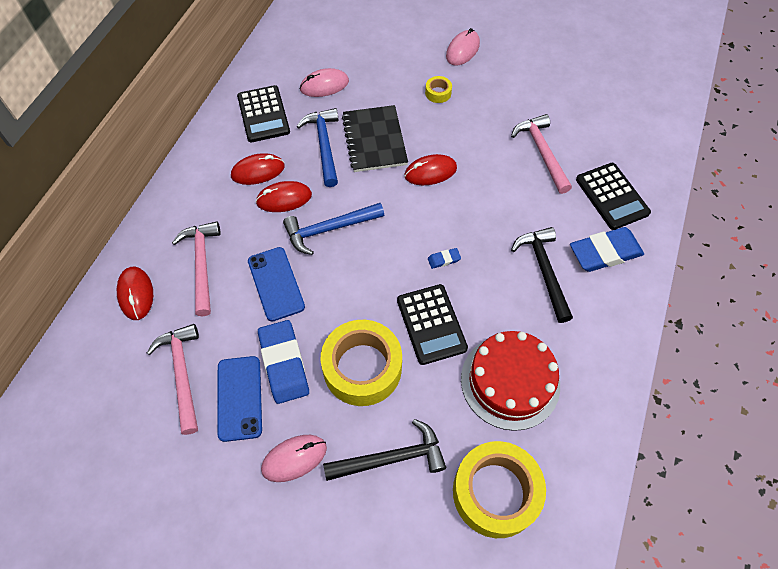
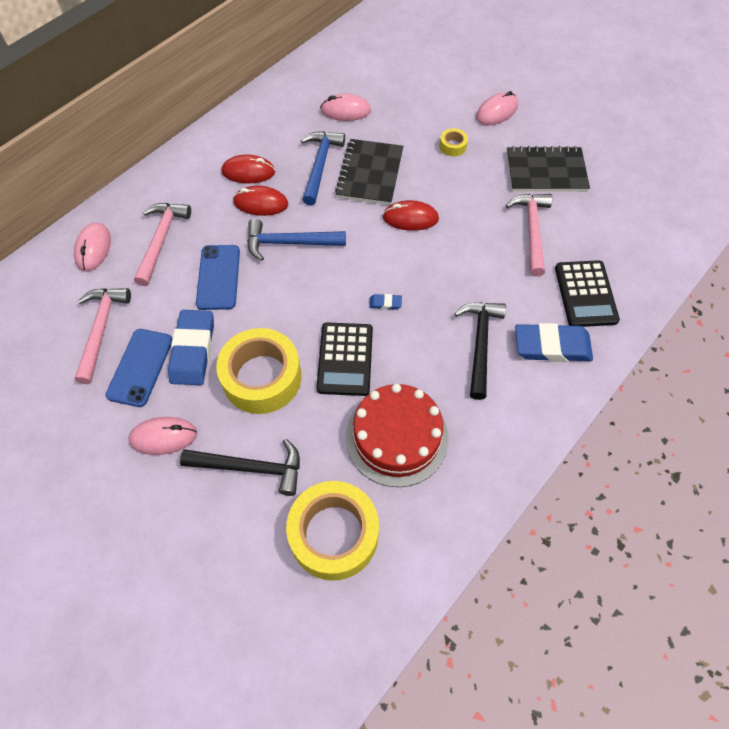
camera: 20 degrees right, 0 degrees up
(136, 294) = (93, 249): red mouse -> pink mouse
(263, 114) = (277, 122): black calculator -> none
(530, 94) = (546, 172): none -> black notebook

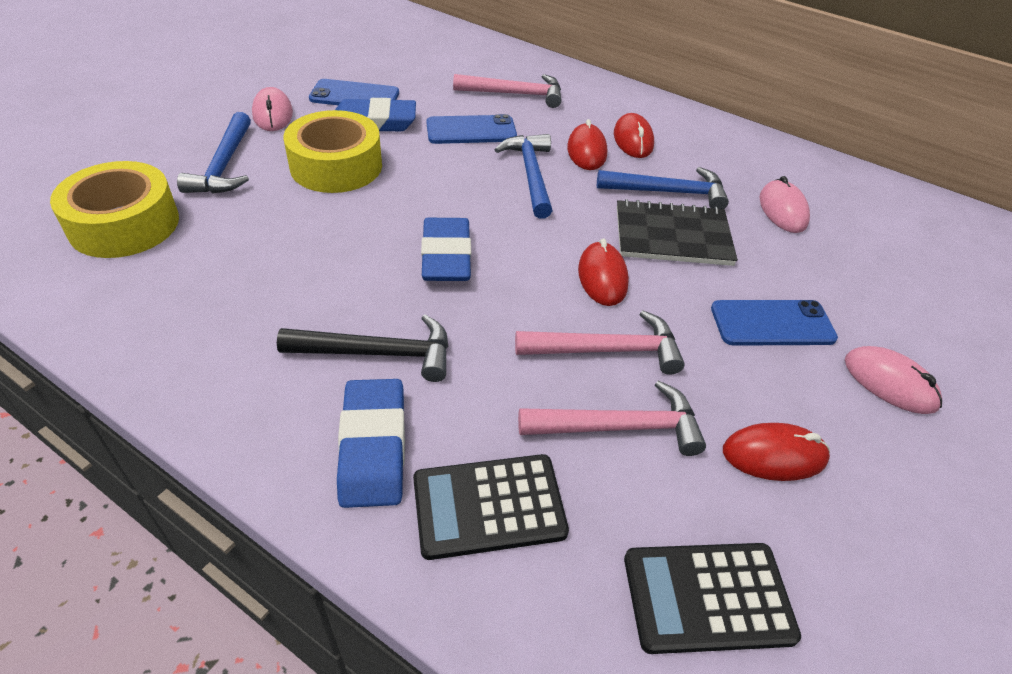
camera: 80 degrees right, 15 degrees down
(93, 249) = (496, 61): pink mouse -> none
(101, 330) = (399, 73): pink hammer -> pink hammer (607, 350)
(251, 468) = (224, 165): black hammer -> blue hammer
(345, 359) = (358, 224): black calculator -> black calculator (707, 597)
(385, 303) = (446, 256): blue eraser -> blue eraser, size x2.33
(396, 437) = (238, 270): red cake -> none
(452, 146) = (772, 323): yellow tape -> blue phone
(546, 172) = (774, 455): black notebook -> red mouse

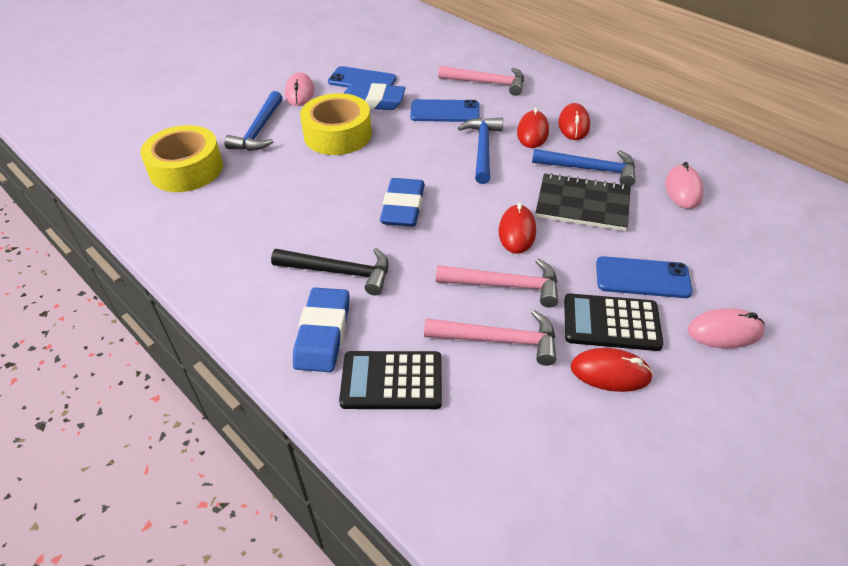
camera: 15 degrees right, 0 degrees up
(707, 597) = (528, 459): black calculator -> black calculator (611, 323)
(889, 383) = (724, 331): pink mouse -> pink mouse turned 60 degrees counterclockwise

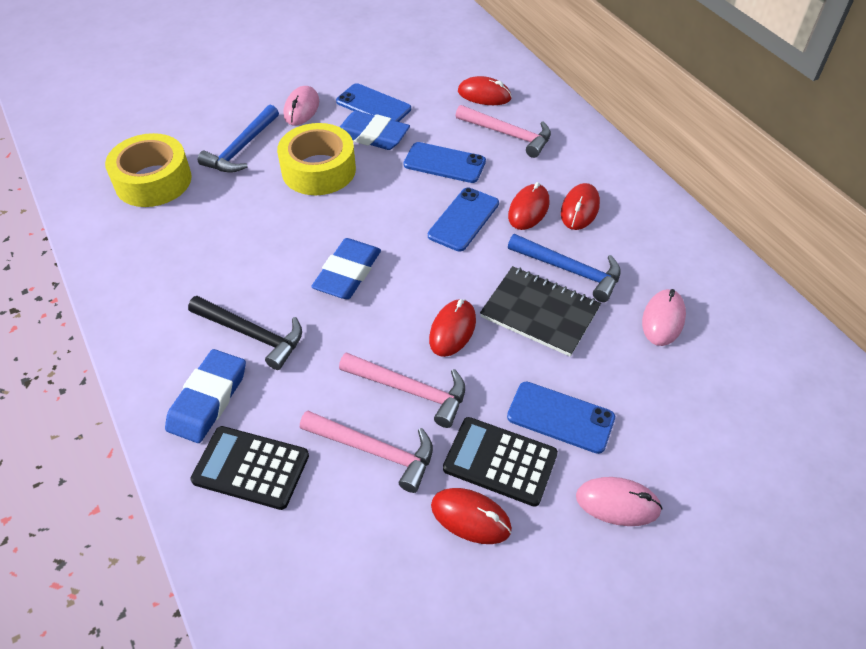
camera: 15 degrees right, 5 degrees up
(452, 59) = (484, 95): none -> red mouse
(483, 149) = (463, 219): blue hammer -> blue phone

